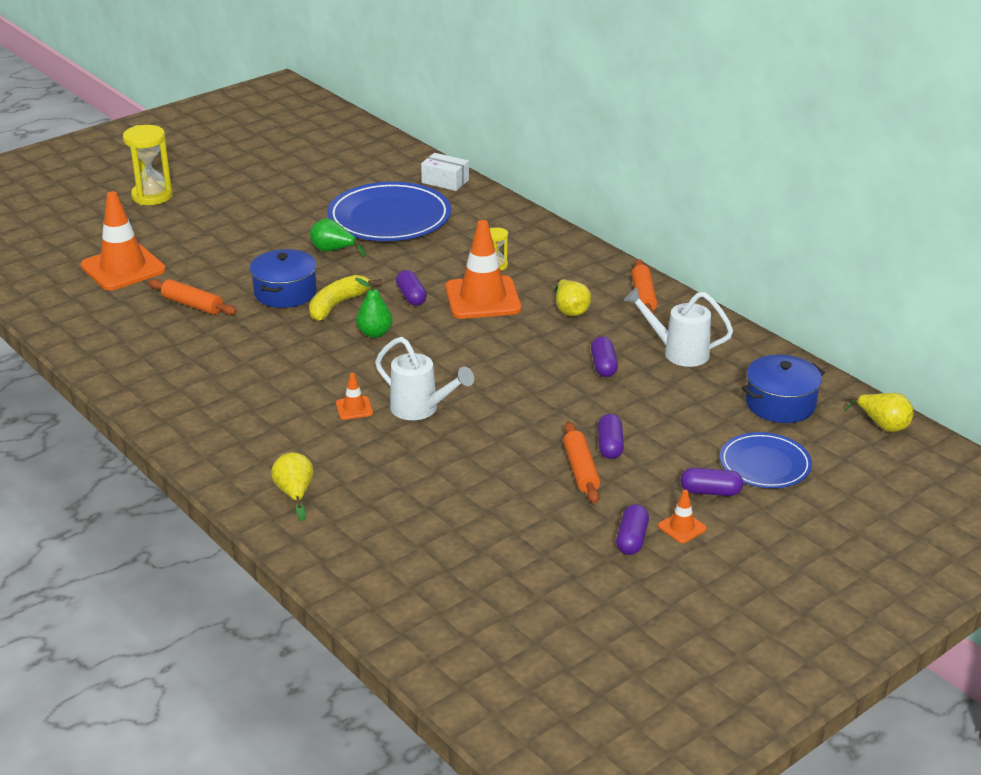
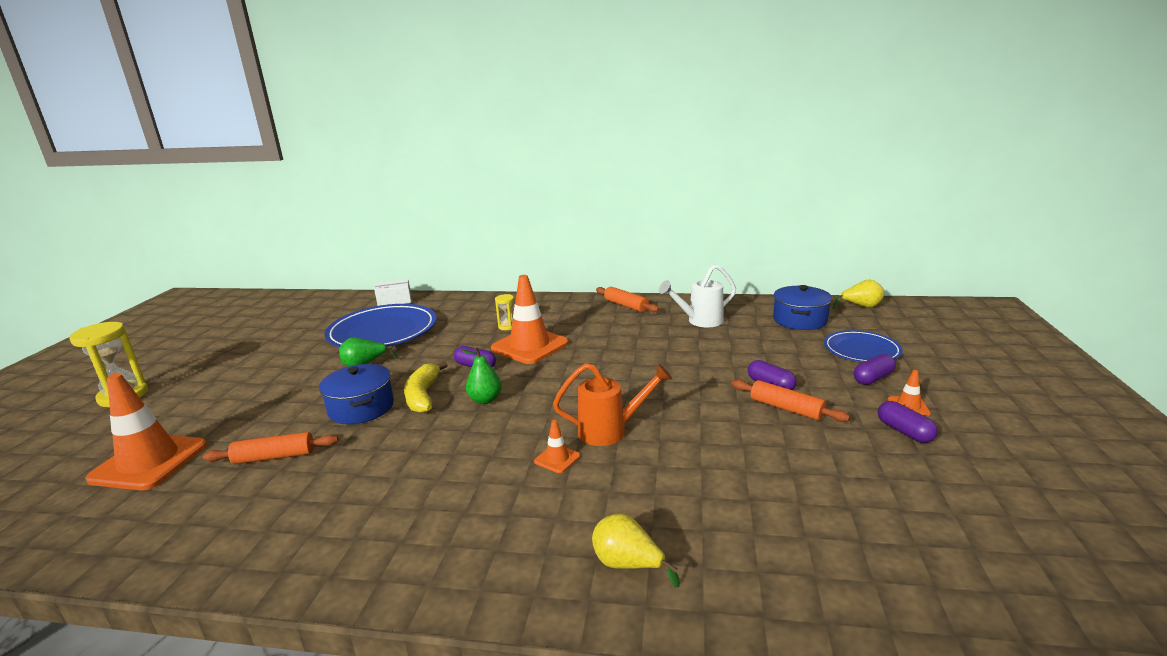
camera: 40 degrees left, 10 degrees down
(421, 410) = (611, 431): white watering can -> orange watering can
(570, 310) = (598, 328): yellow pear -> none
(603, 366) = (675, 346): purple capsule -> none

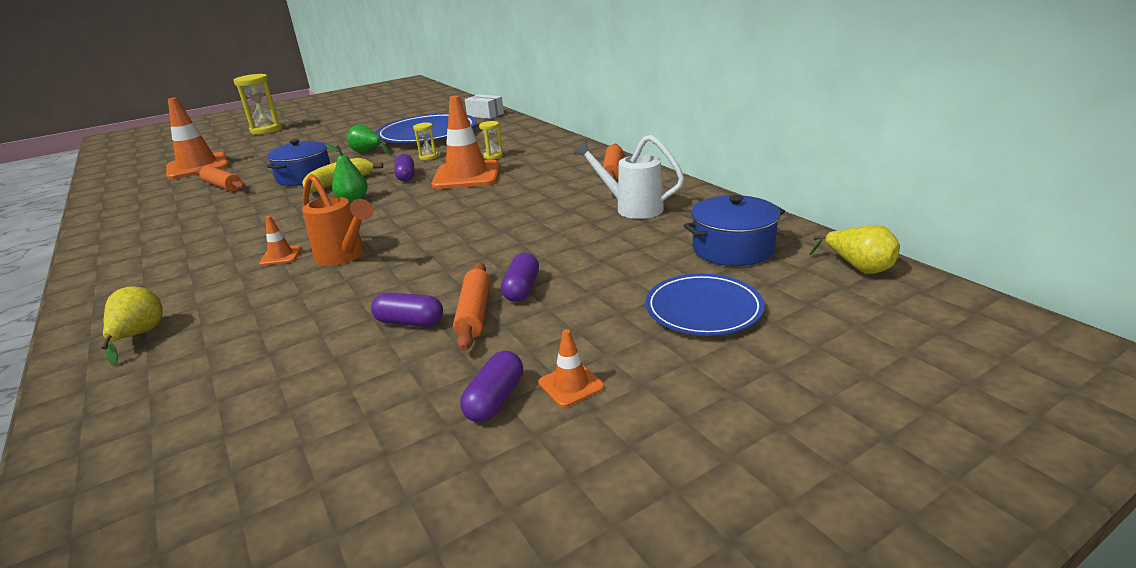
camera: 50 degrees right, 5 degrees up
(447, 346) = (428, 157): none -> yellow hourglass
(873, 378) = (625, 340): purple capsule -> purple capsule (410, 322)

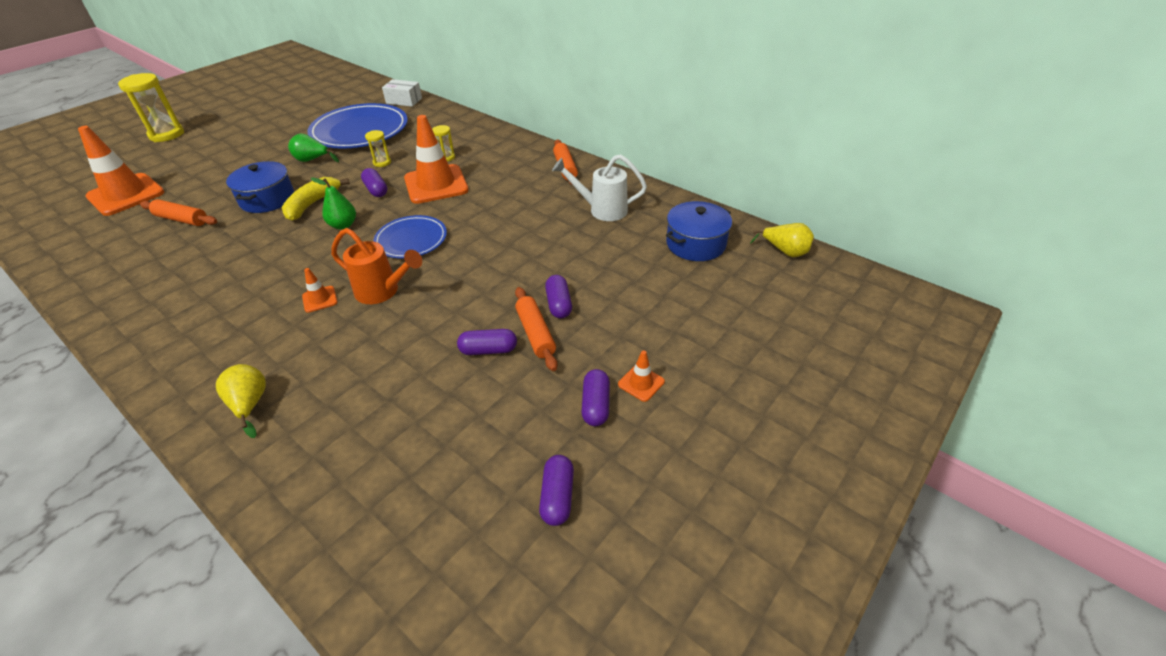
camera: 20 degrees left, 15 degrees up
(371, 498) = (557, 497): none -> purple capsule
(703, 309) = (699, 303): blue plate -> blue plate (411, 240)

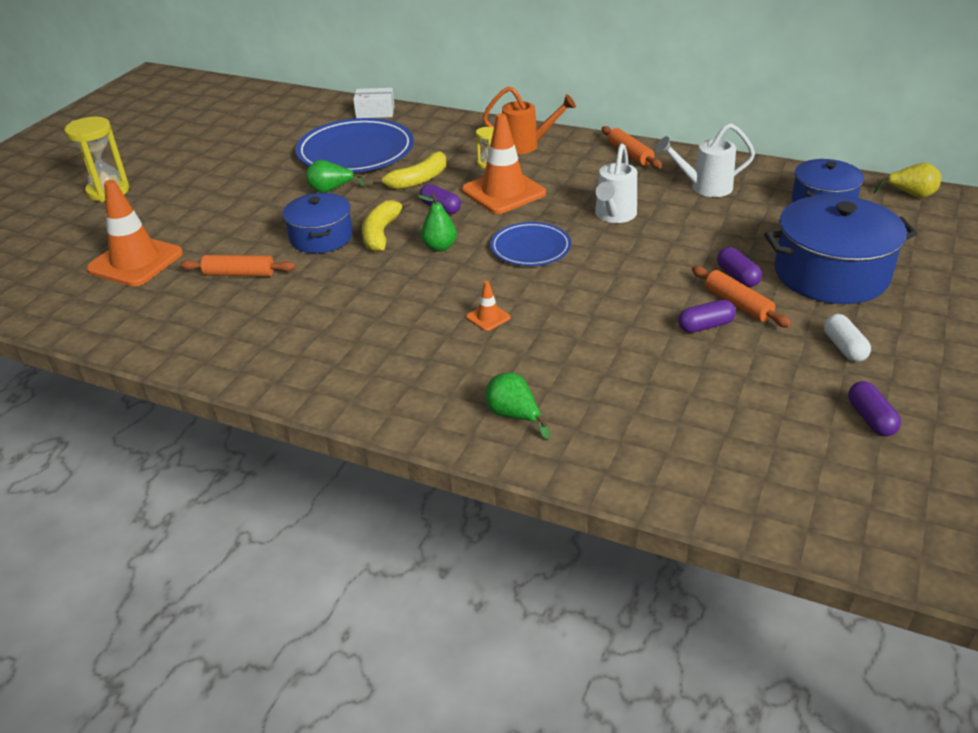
camera: 15 degrees left, 5 degrees down
(250, 405) = (514, 416): yellow pear -> green pear
(382, 162) = (418, 180): yellow hourglass -> yellow banana
(383, 292) = (549, 299): orange watering can -> orange watering can (526, 146)
(503, 223) = (614, 216): none -> white watering can
(596, 405) = (844, 347): purple capsule -> white capsule
(641, 383) = (869, 323): orange traffic cone -> none
(646, 320) = (831, 274): none -> blue pot

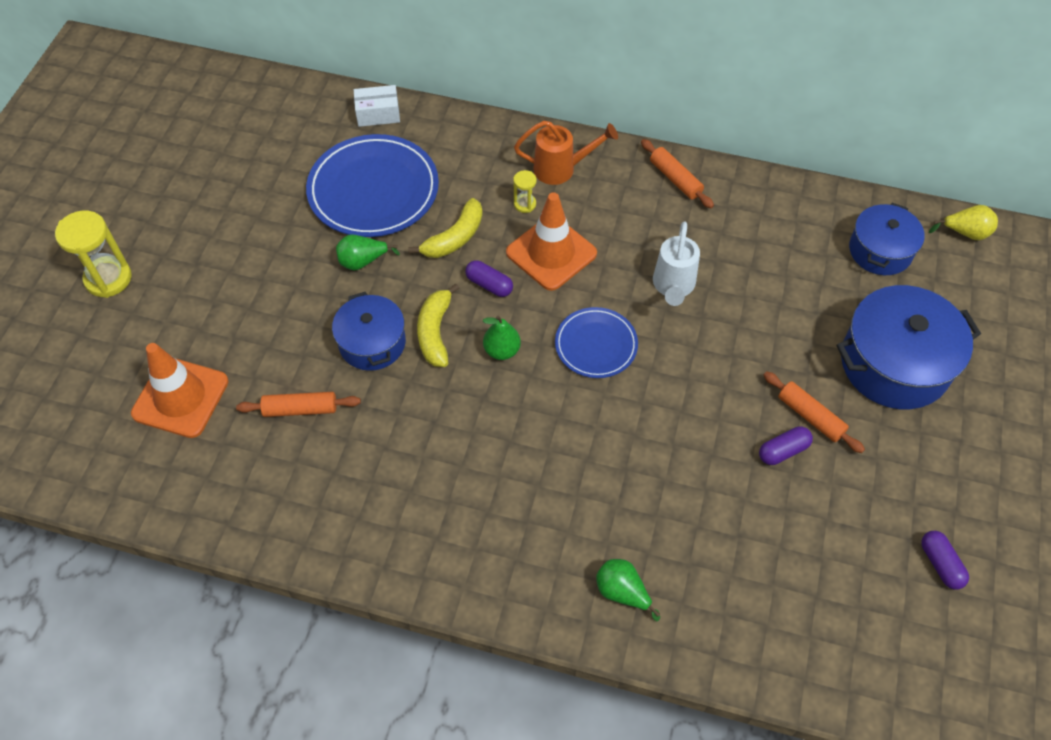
camera: 10 degrees left, 20 degrees up
(488, 317) = (572, 456): orange traffic cone -> none
(704, 187) = (759, 233): white watering can -> none
(737, 276) = (806, 374): purple capsule -> none
(844, 347) = (912, 470): white capsule -> none

